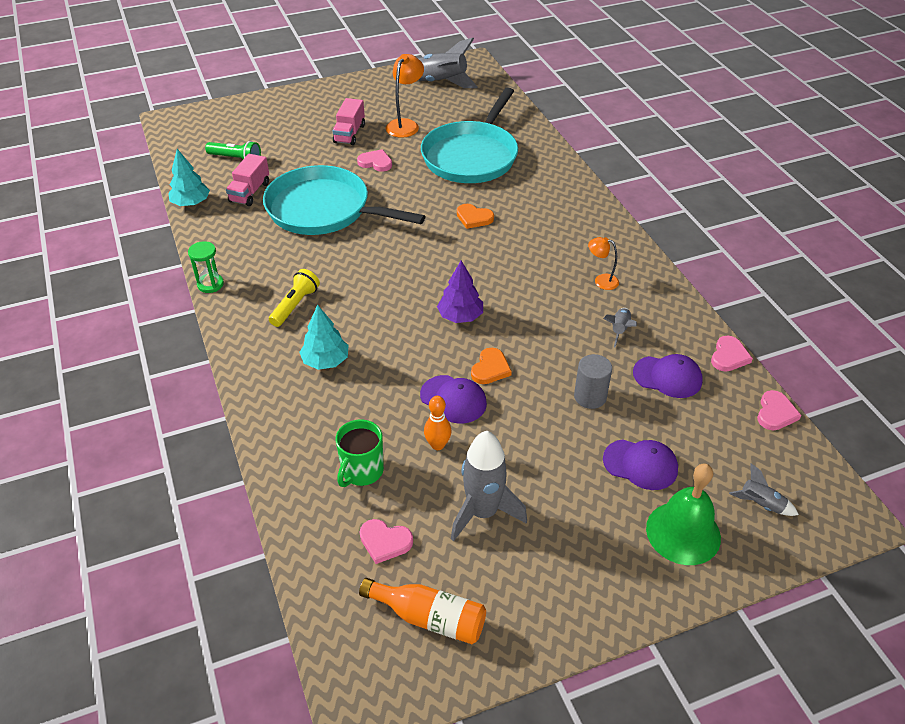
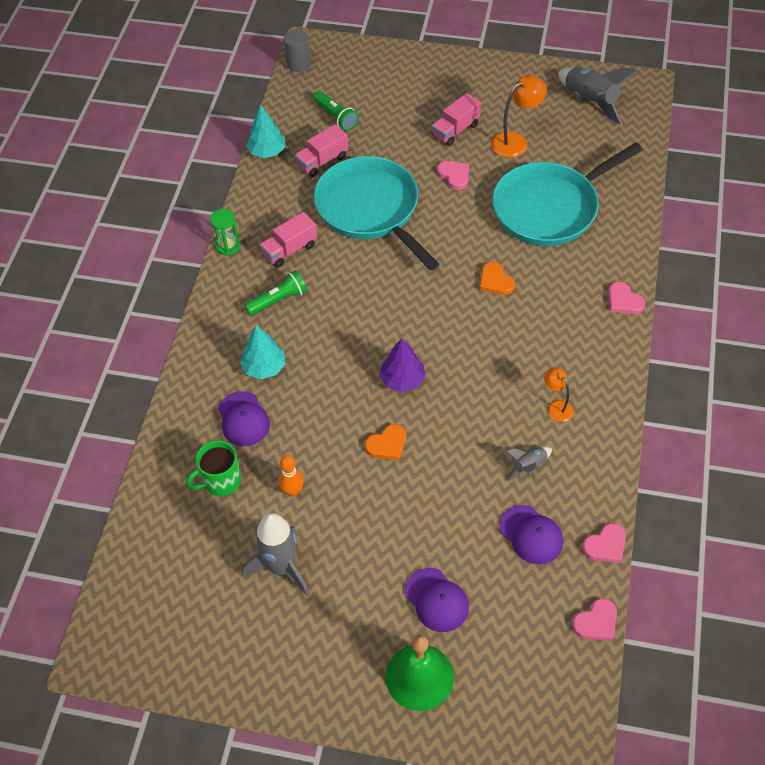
camera: 35 degrees right, 10 degrees up
(274, 265) = (290, 250): none -> pink truck
(295, 305) = (278, 300): yellow flashlight -> green flashlight
(385, 542) = (195, 549): pink heart -> pink heart (624, 301)
(429, 618) = (182, 626): orange bottle -> none
(453, 399) = (335, 457): purple cap -> purple cap (243, 419)
(590, 397) = (448, 516): grey cylinder -> grey cylinder (298, 64)
(760, 504) = (504, 692): grey rocket -> none

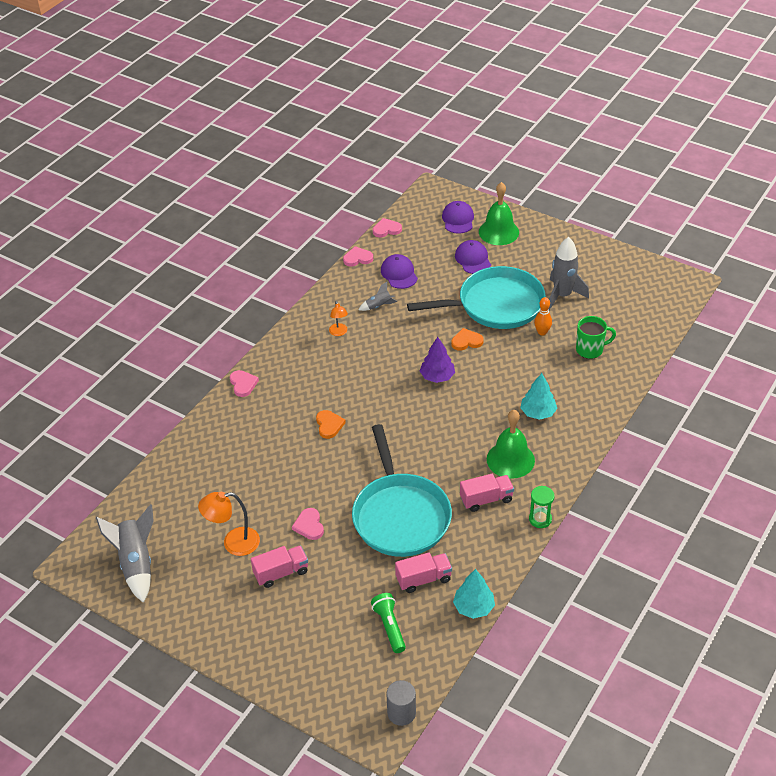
camera: 160 degrees left, 10 degrees down
(243, 419) = (564, 382): purple cap -> purple cap (458, 219)
(278, 300) = (510, 459): green flashlight -> green bell
(549, 208) = (247, 471): turquoise pan -> turquoise pan (496, 305)

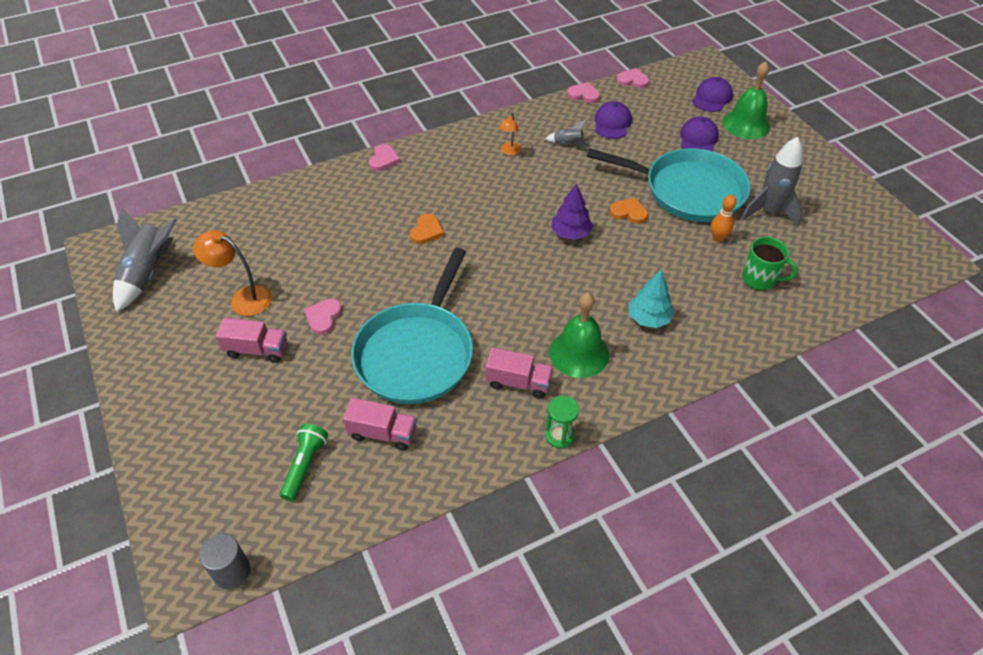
camera: 30 degrees right, 5 degrees up
(473, 607) = (407, 495): turquoise tree -> none

